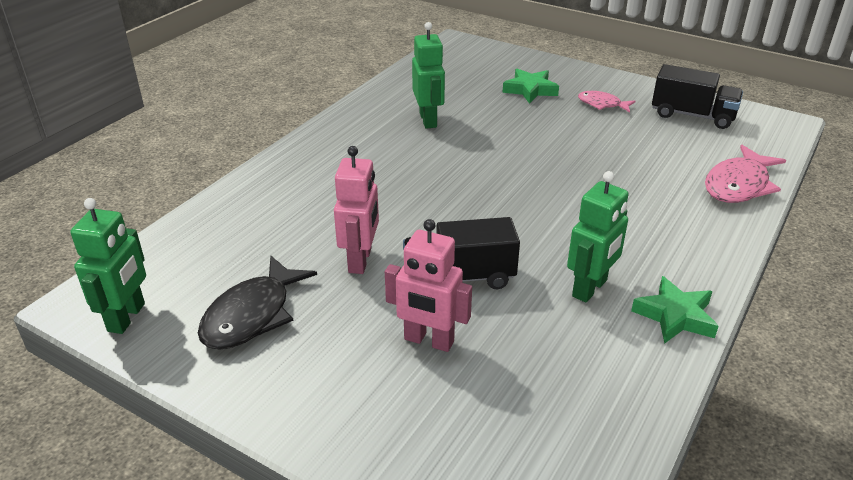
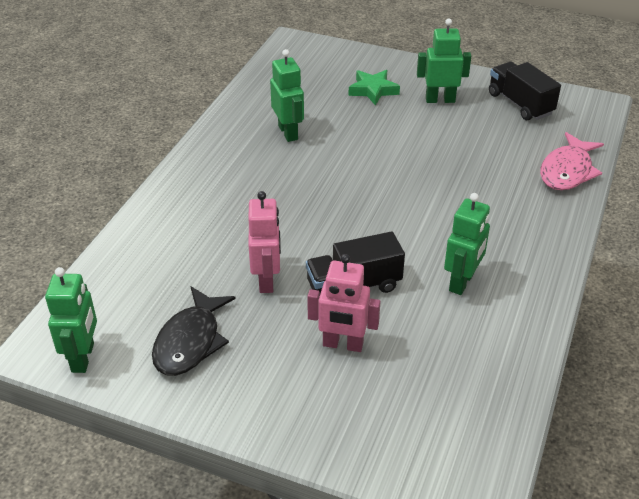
camera: 10 degrees left, 5 degrees up
(602, 104) = (440, 100): pink fish -> green robot
(675, 316) = (532, 298): green star -> none
(692, 115) = (520, 104): black truck -> black truck turned 135 degrees counterclockwise

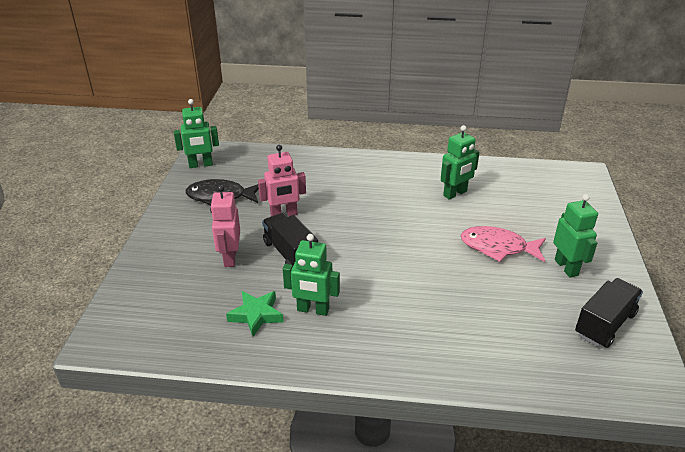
camera: 75 degrees right, 5 degrees down
(373, 90) = (548, 226): green star -> green star (256, 315)
(567, 171) = (508, 369): pink fish -> pink fish (498, 247)

